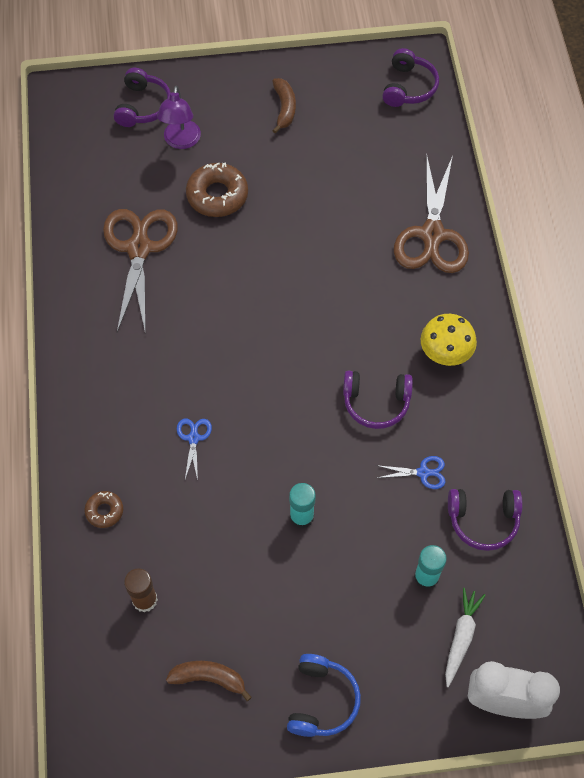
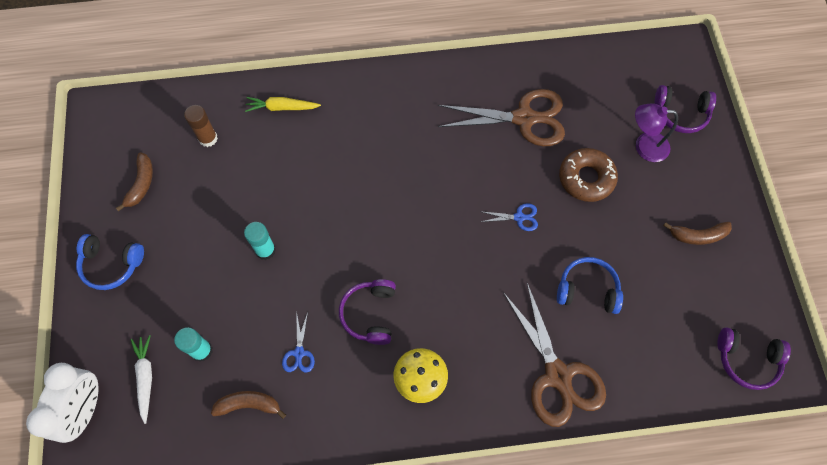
camera: 90 degrees right, 5 degrees up
(104, 511) = (282, 107): brown donut -> yellow carrot
(193, 438) = (341, 167): blue scissors -> blue scissors (519, 217)
(343, 204) = (587, 289): none -> blue headphones
(432, 235) = (557, 375): brown scissors -> brown scissors turned 120 degrees counterclockwise
(461, 637) = (145, 377): white carrot -> white carrot turned 120 degrees counterclockwise
(483, 521) = (249, 404): purple headphones -> brown banana

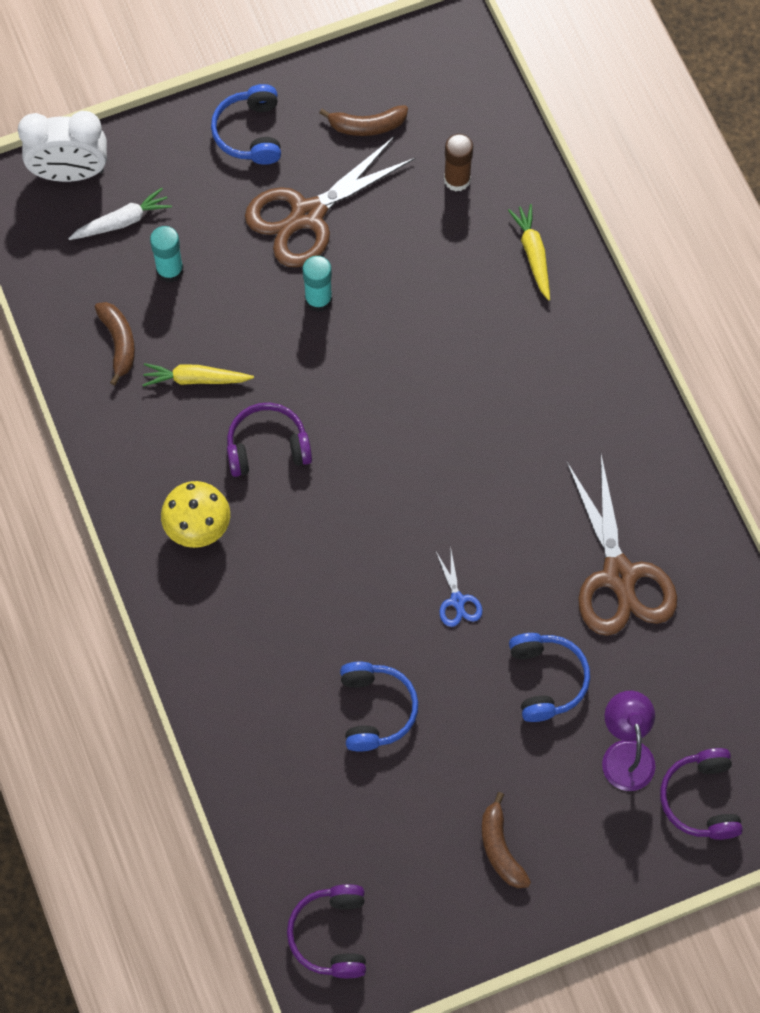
camera: 75 degrees right, 0 degrees up
(299, 353) = (195, 379): blue scissors -> yellow carrot
(557, 375) = (247, 692): brown scissors -> brown scissors (308, 215)
(586, 178) = (546, 680): brown donut -> blue headphones

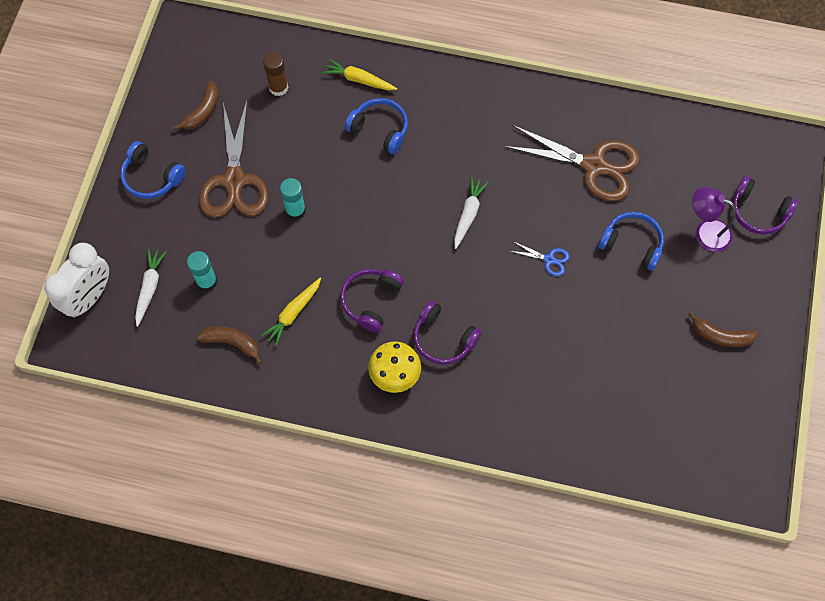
camera: 55 degrees left, 0 degrees up
(331, 935) = (716, 466): purple headphones -> purple headphones (443, 339)
(375, 710) = (587, 349): blue headphones -> blue headphones (380, 129)
(449, 479) = (468, 214): none -> white carrot

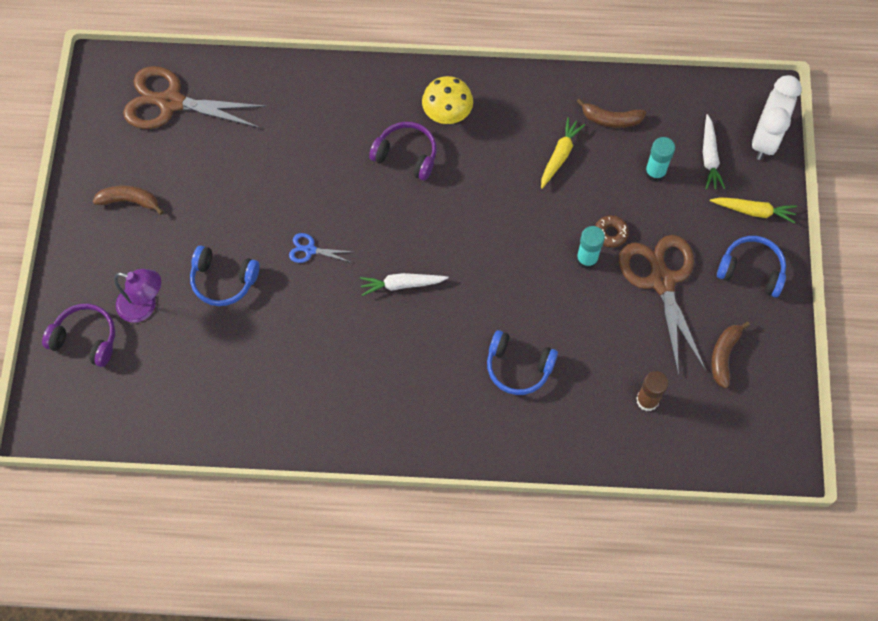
camera: 170 degrees right, 0 degrees up
(267, 230) = (610, 233): none -> brown donut
(359, 80) = (556, 426): yellow carrot -> yellow carrot (753, 211)
(371, 301) = (485, 179): purple headphones -> none
(468, 214) = (402, 284): white carrot -> white carrot turned 75 degrees clockwise
(593, 165) = (270, 363): brown scissors -> brown scissors (171, 102)

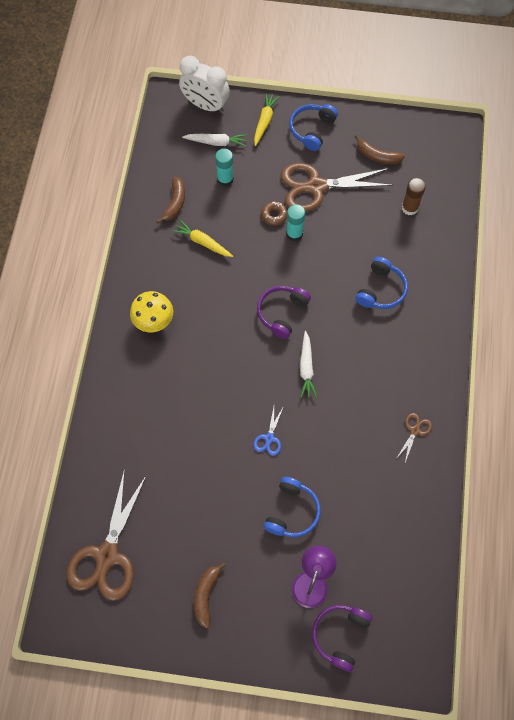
camera: 85 degrees left, 0 degrees up
(328, 413) = (415, 431): none -> brown scissors
(406, 155) = (188, 356): purple headphones -> purple headphones (282, 313)

